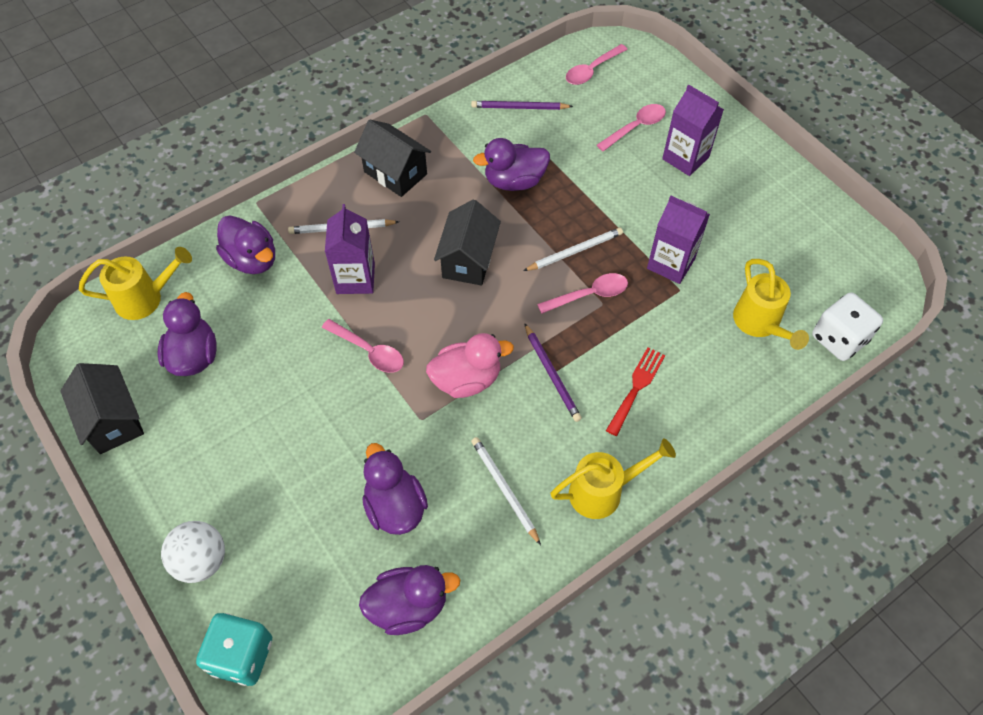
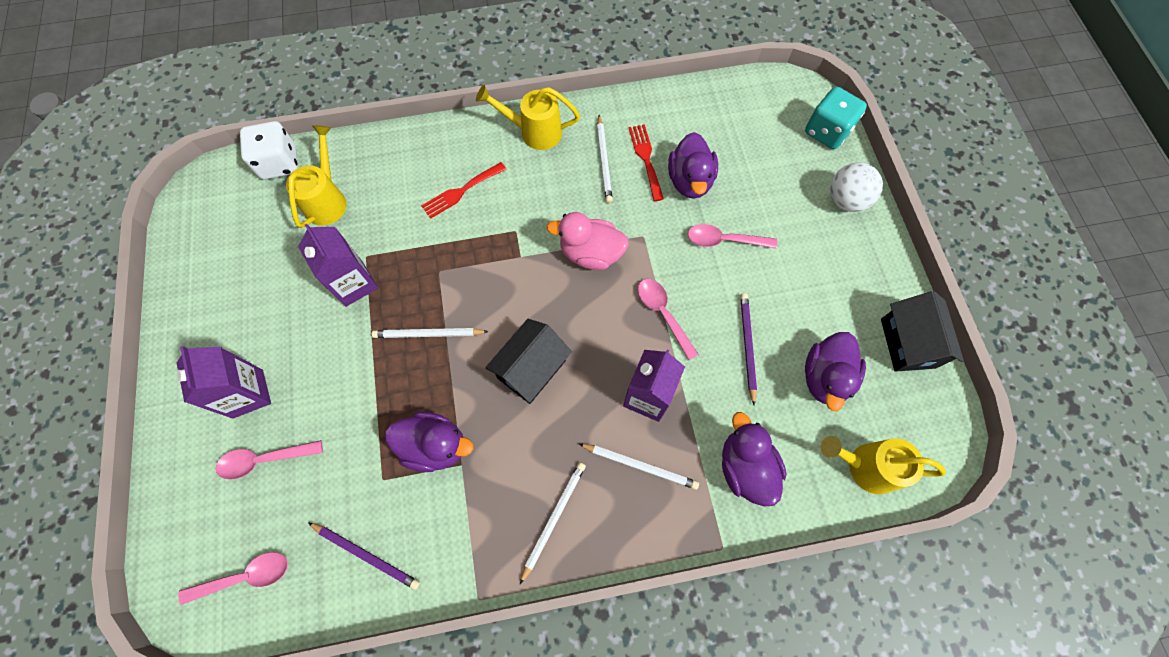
camera: 155 degrees left, 10 degrees up
(395, 173) = (553, 519): black house -> white pencil
(408, 606) = (705, 117): purple duck -> none
(458, 513) = (646, 158): none -> red fork
(552, 374) = (519, 229): purple pencil -> purple pencil (747, 346)
(589, 295) = (445, 285): pink spoon -> pink spoon (724, 240)

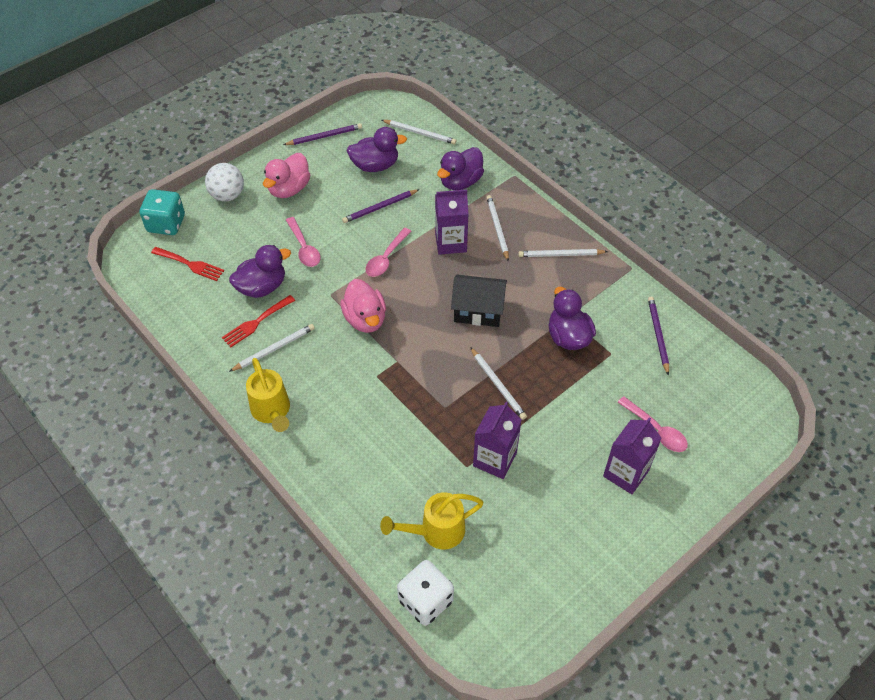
camera: 120 degrees left, 15 degrees down
(245, 576) = (724, 391): pink spoon -> none
(461, 191) = (364, 433): red fork -> red fork (190, 264)
(827, 264) = (289, 189): none -> pink duck
(865, 466) = (420, 133): yellow watering can -> white pencil
(907, 343) = (324, 136): black house -> purple pencil

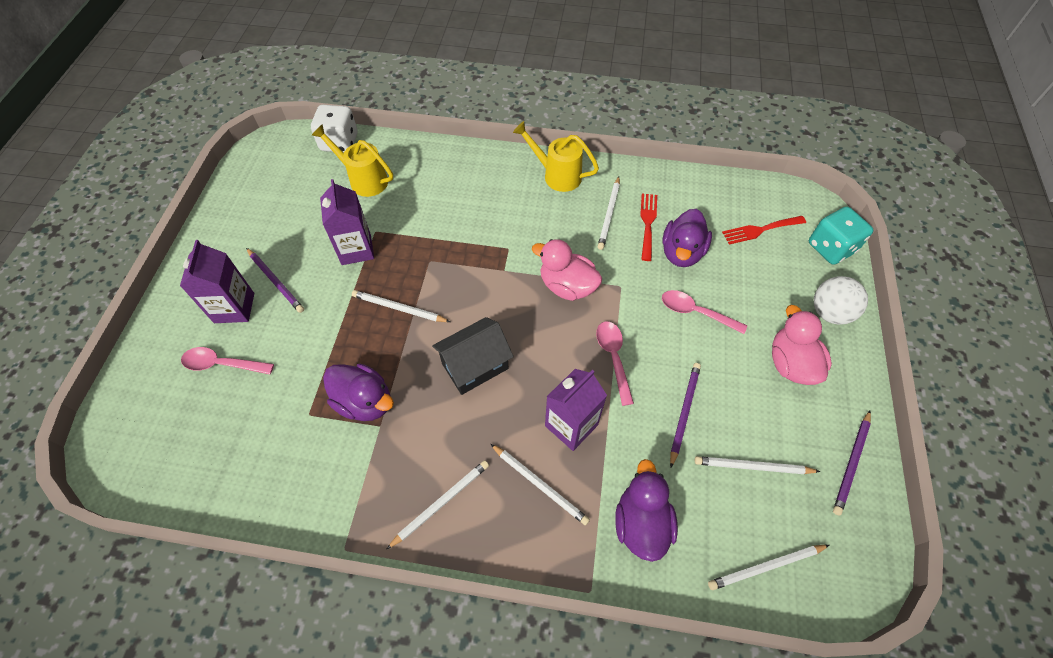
camera: 140 degrees right, 5 degrees up
(375, 165) = (752, 467): purple duck -> white pencil
(436, 531) = (364, 180): yellow watering can -> yellow watering can turned 90 degrees counterclockwise
(658, 335) = (267, 473): purple pencil -> purple pencil (276, 281)

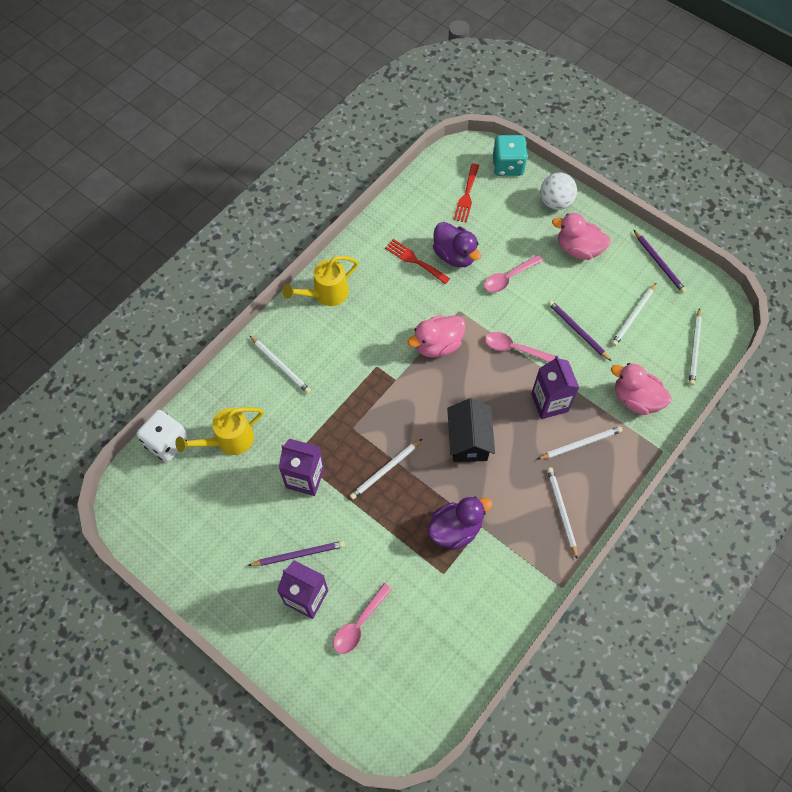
camera: 60 degrees left, 5 degrees up
(609, 214) = (389, 280): white pencil -> white pencil (280, 366)
(641, 523) = (636, 399): purple duck -> pink duck

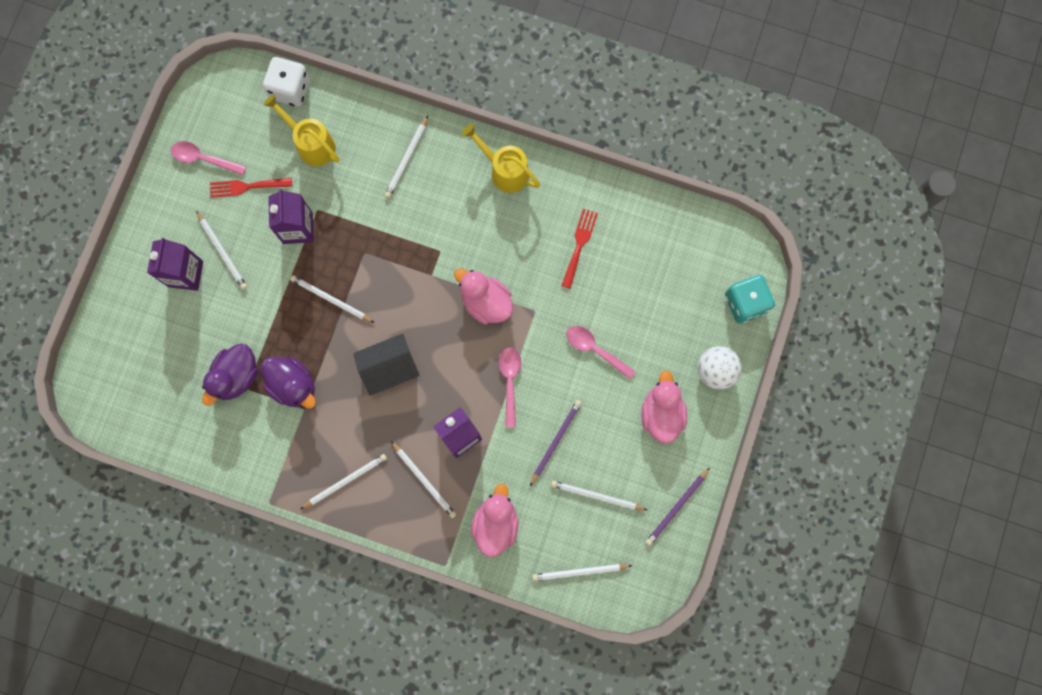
camera: 70 degrees right, 15 degrees up
(299, 554) = (222, 251): purple pencil -> white pencil
(359, 624) = (176, 329): pink spoon -> pink spoon (203, 159)
(454, 255) = (602, 284): purple duck -> purple duck (236, 376)
(466, 196) = (685, 271): red fork -> red fork (246, 187)

